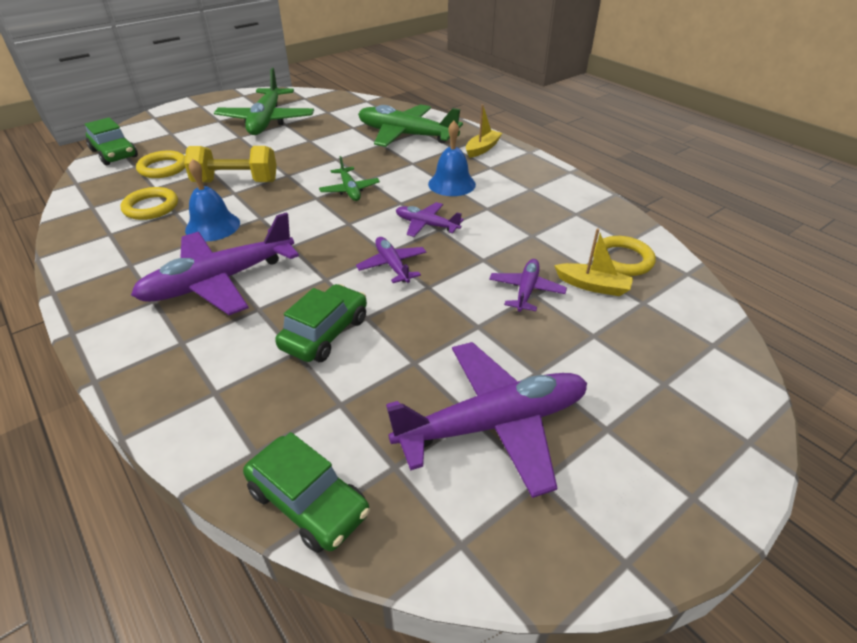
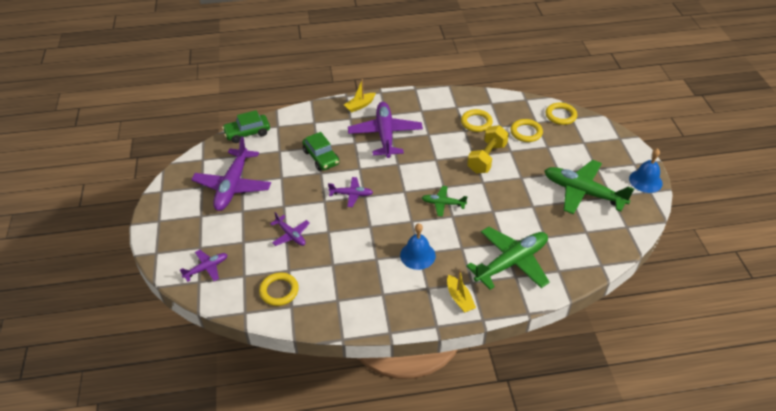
camera: 120 degrees right, 5 degrees up
(114, 153) = (560, 115): green car -> yellow ring
(212, 226) = (439, 141): blue bell -> blue bell (645, 181)
(426, 225) = (378, 222): purple plane -> purple plane (206, 268)
(593, 286) = (271, 263): yellow boat -> yellow boat (360, 106)

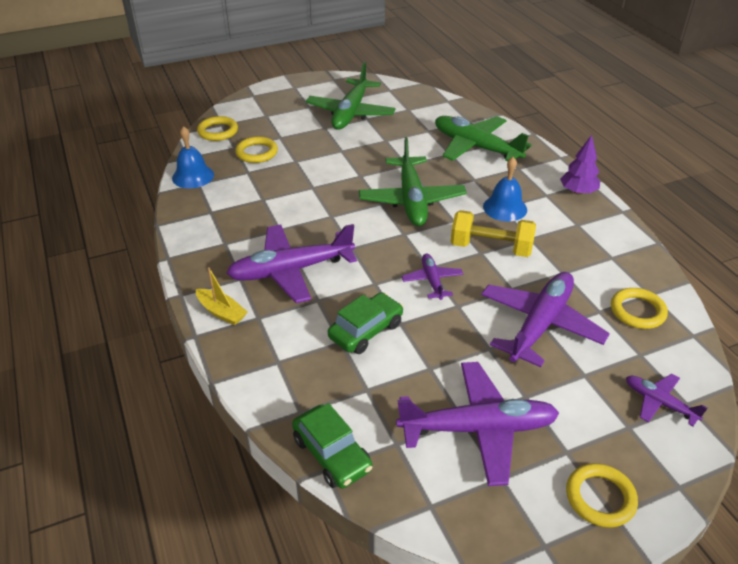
camera: 105 degrees left, 5 degrees down
(291, 235) = (540, 324): purple plane -> purple plane, size x1.97
(426, 312) = (578, 192): none -> purple tree
(443, 204) = (411, 200): green plane -> green plane, size x1.97
(459, 298) = (545, 173): yellow boat -> none
(476, 122) = (244, 191): yellow ring -> yellow ring (600, 498)
(486, 158) = (315, 176): yellow dumbbell -> yellow dumbbell (490, 248)
(645, 181) = (319, 81): blue bell -> blue bell (193, 176)

